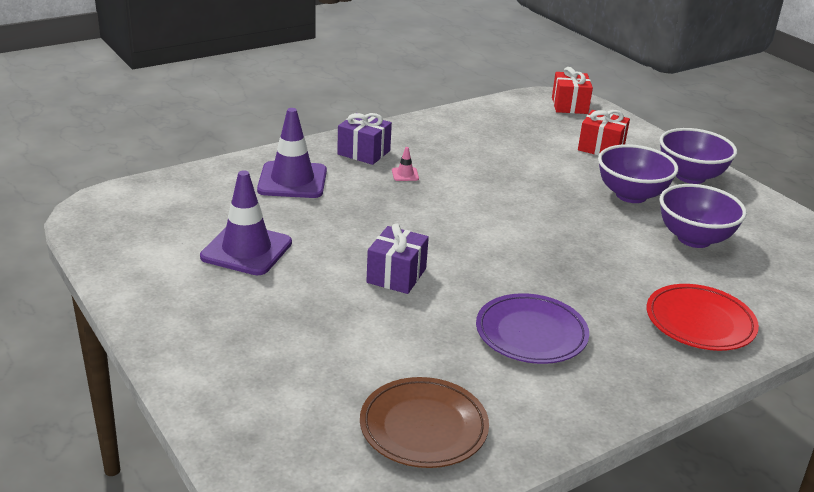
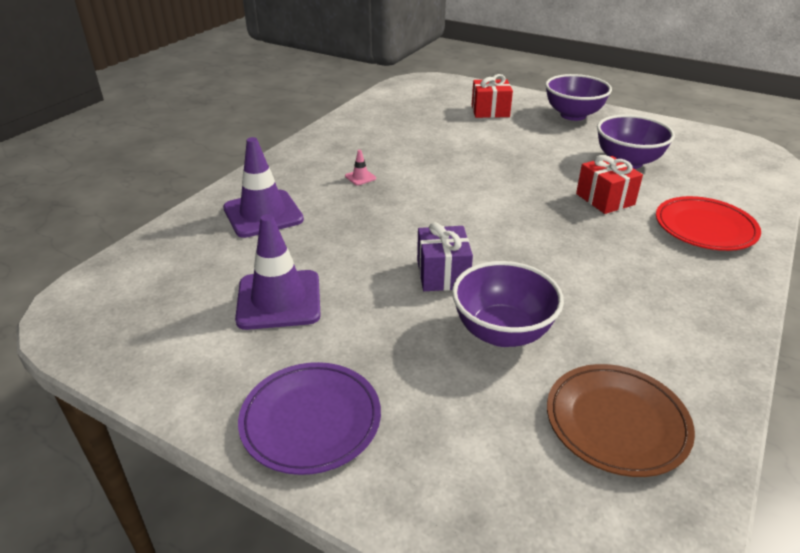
camera: 25 degrees left, 5 degrees up
(364, 152) = (306, 168): purple gift -> none
(531, 333) = (603, 286): purple plate -> purple plate (311, 420)
(569, 105) = (434, 85): red gift -> red gift (605, 199)
(631, 195) = (549, 141): purple bowl -> purple bowl (502, 332)

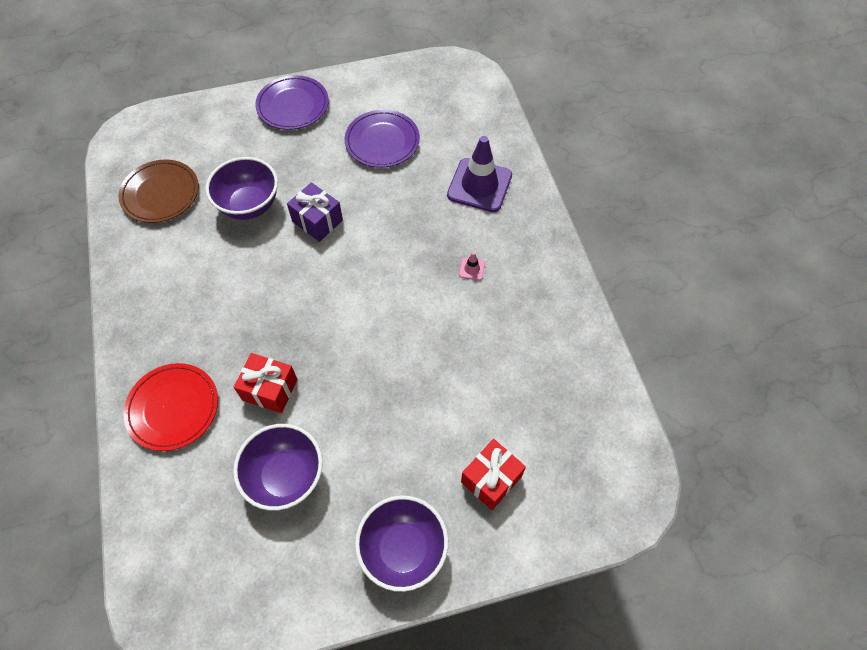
camera: 135 degrees right, 25 degrees up
(279, 300) = (382, 141): purple traffic cone -> purple plate

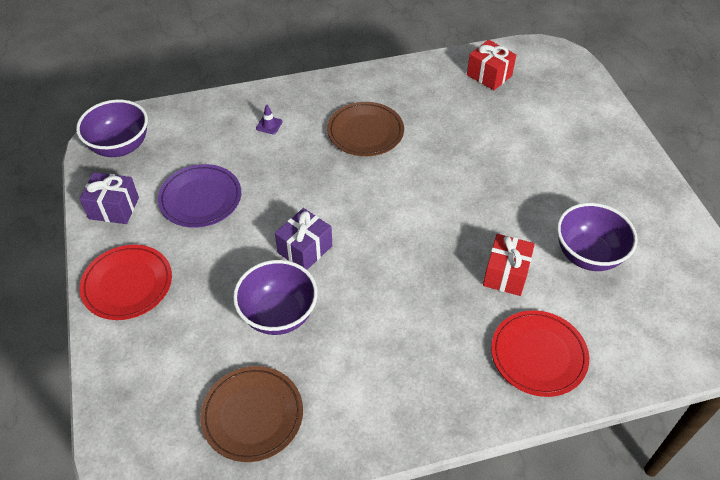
camera: 90 degrees left, 10 degrees down
(293, 106) = (127, 284): purple plate -> red plate
(374, 86) = (114, 208): none -> purple gift
(403, 549) = (627, 175): purple bowl -> purple bowl (120, 147)
(472, 269) = (365, 132): pink traffic cone -> brown plate
(479, 185) = (269, 125): purple traffic cone -> purple traffic cone, size x0.40
(491, 479) = (559, 125): red gift -> red gift (489, 75)

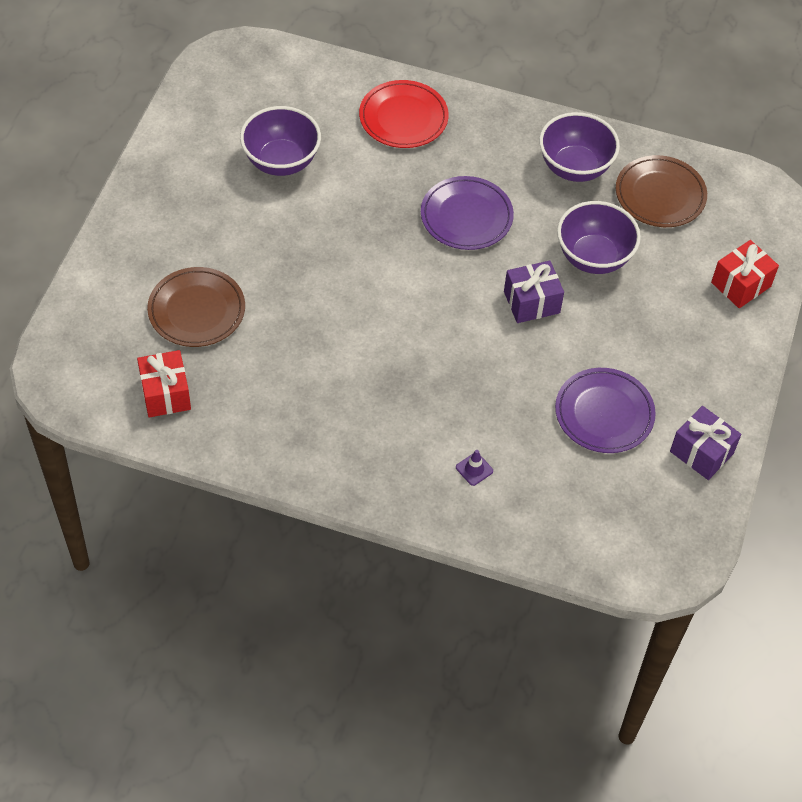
camera: 150 degrees left, 5 degrees up
(120, 147) = (663, 535): purple bowl -> purple bowl (574, 167)
(127, 284) = (719, 358): red plate -> none
(365, 132) = (373, 398): brown plate -> brown plate (196, 310)
(407, 291) = (466, 216): none -> purple plate
(505, 274) = (368, 185): red gift -> red gift (741, 284)

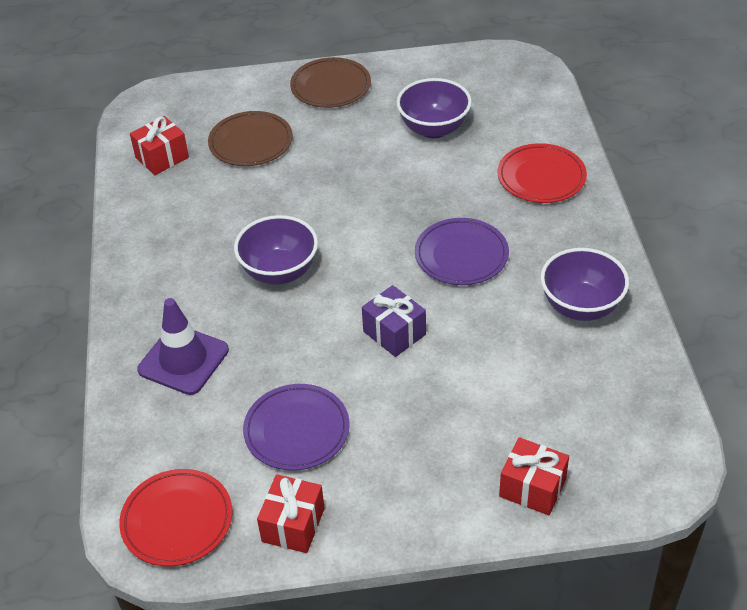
camera: 70 degrees right, 10 degrees down
(474, 469) = (183, 360): purple traffic cone -> purple traffic cone, size x2.50
(593, 257) = (480, 358): purple bowl -> purple bowl (279, 272)
(657, 533) = (177, 520): none -> red plate
(660, 195) = (599, 382): brown plate -> brown plate (331, 87)
(701, 452) = (293, 525): purple gift -> red gift

